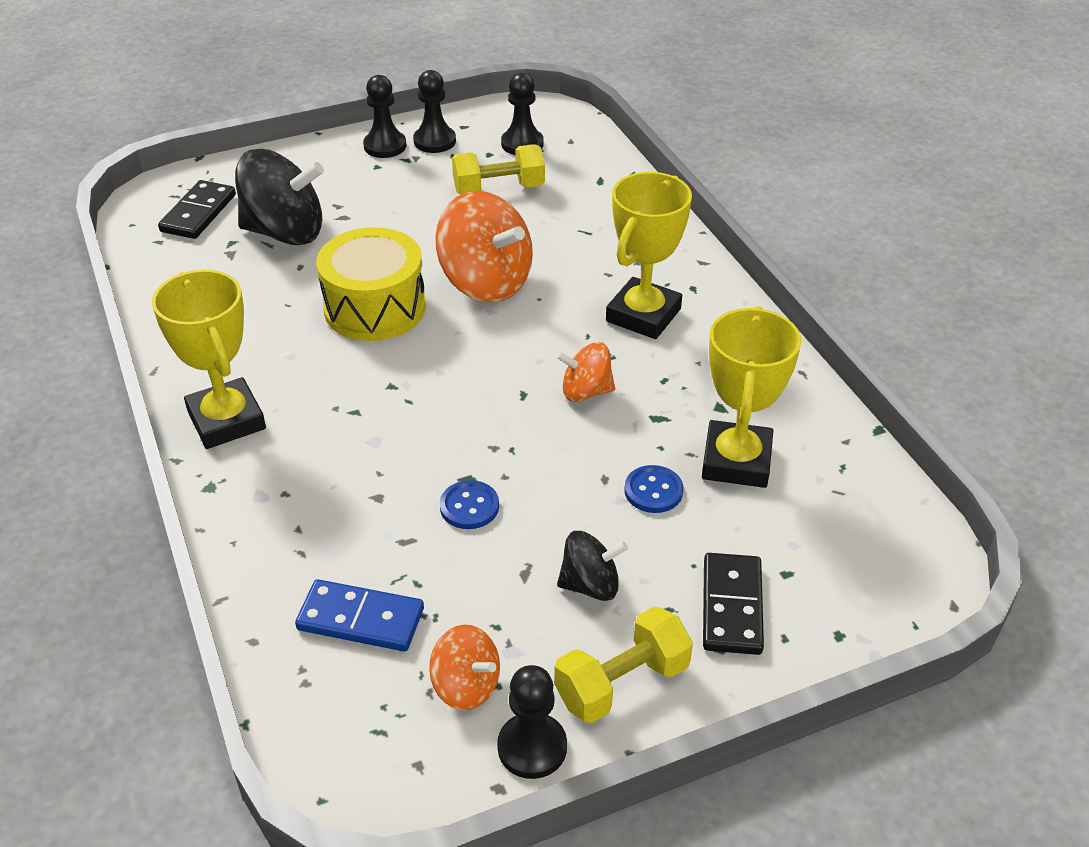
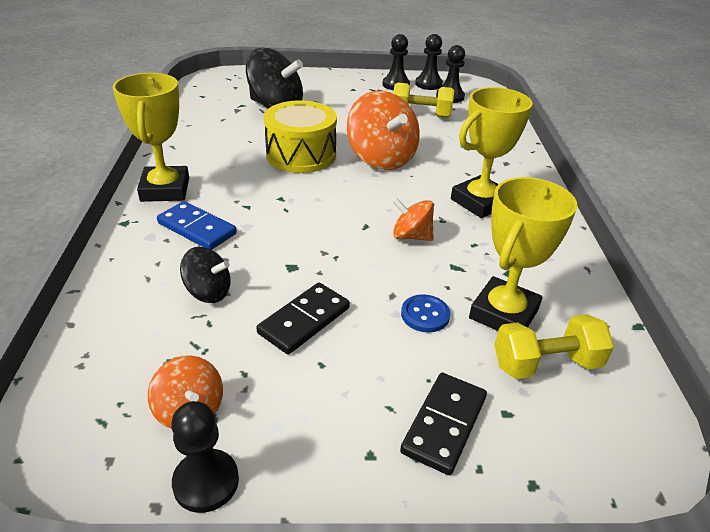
camera: 20 degrees right, 5 degrees down
(198, 213) = (234, 88): black domino -> black domino (304, 320)
(361, 619) = (152, 334): blue domino -> blue domino (197, 228)
(385, 146) = (364, 81): black pawn -> black pawn (428, 84)
(469, 506) = (281, 284): blue button -> none
(590, 585) = (335, 367): black spinning top -> black spinning top (208, 292)
(622, 683) = (314, 455): yellow dumbbell -> yellow dumbbell (546, 364)

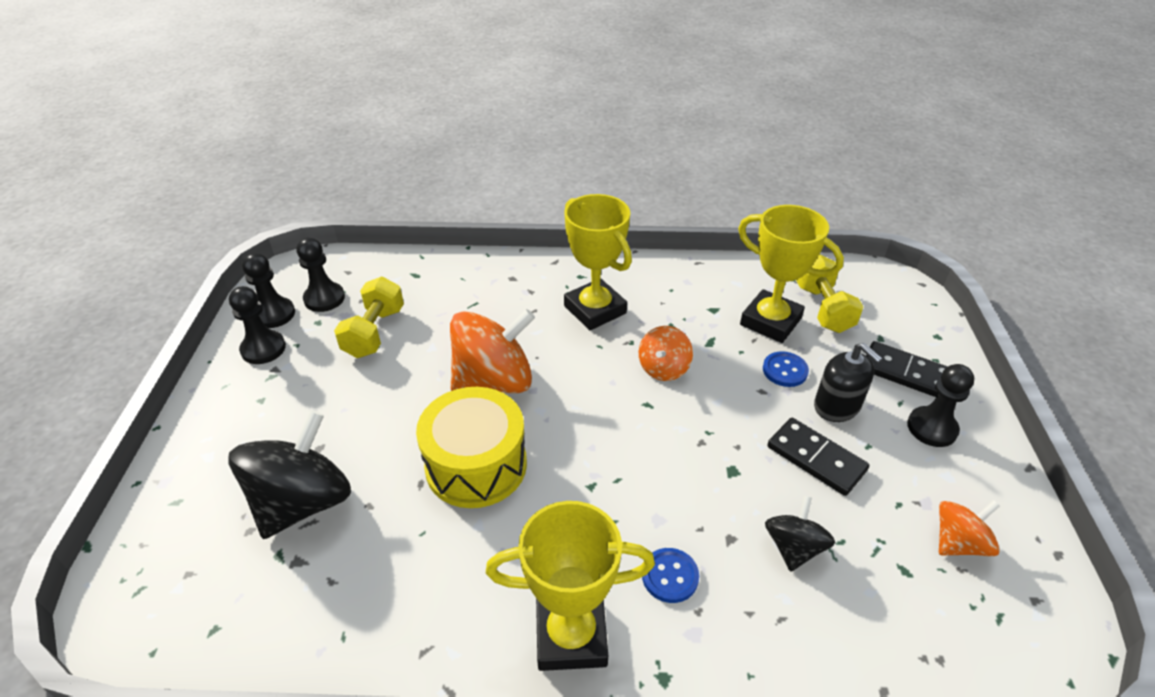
camera: 85 degrees left, 5 degrees up
(197, 228) = (670, 576): blue domino -> blue button
(206, 482) = (1021, 521): black pawn -> black pawn (932, 428)
(377, 348) = (837, 406): none -> black soap dispenser

